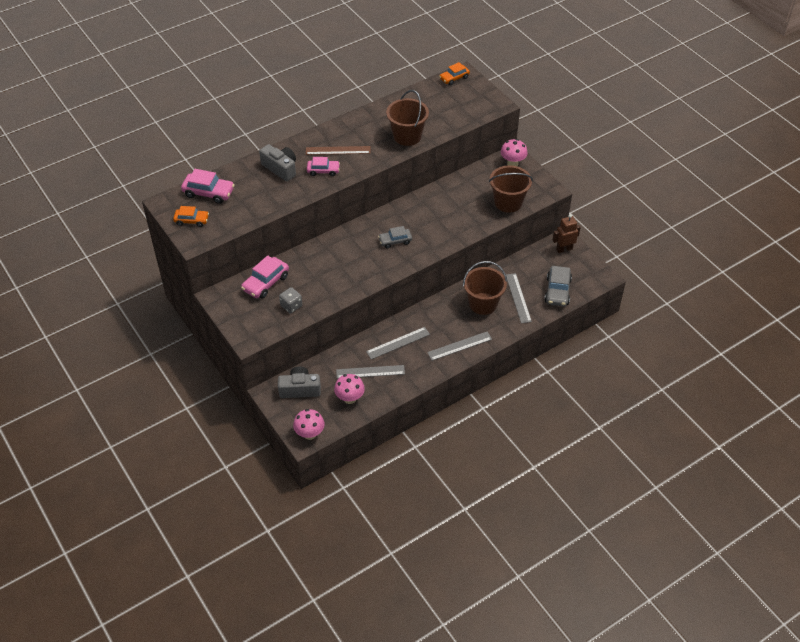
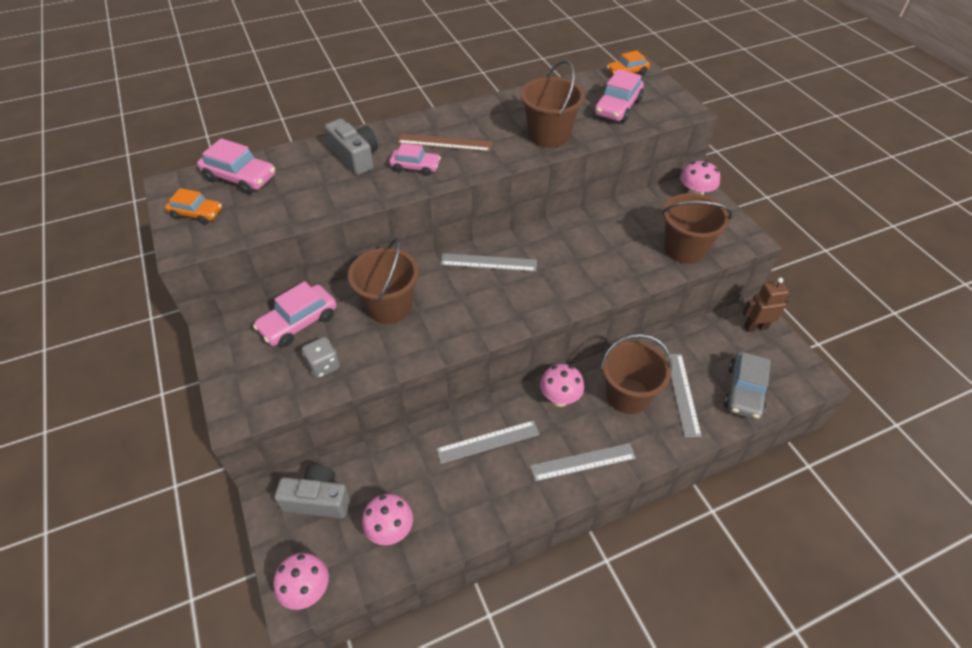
camera: 10 degrees right, 0 degrees up
(321, 265) = (389, 306): none -> brown bucket
(370, 372) = (434, 486): grey ruler -> grey ruler (488, 262)
(395, 241) = (507, 284): grey car -> none
(439, 311) = (560, 398): none -> pink mushroom
(451, 109) = (617, 108): none -> pink car

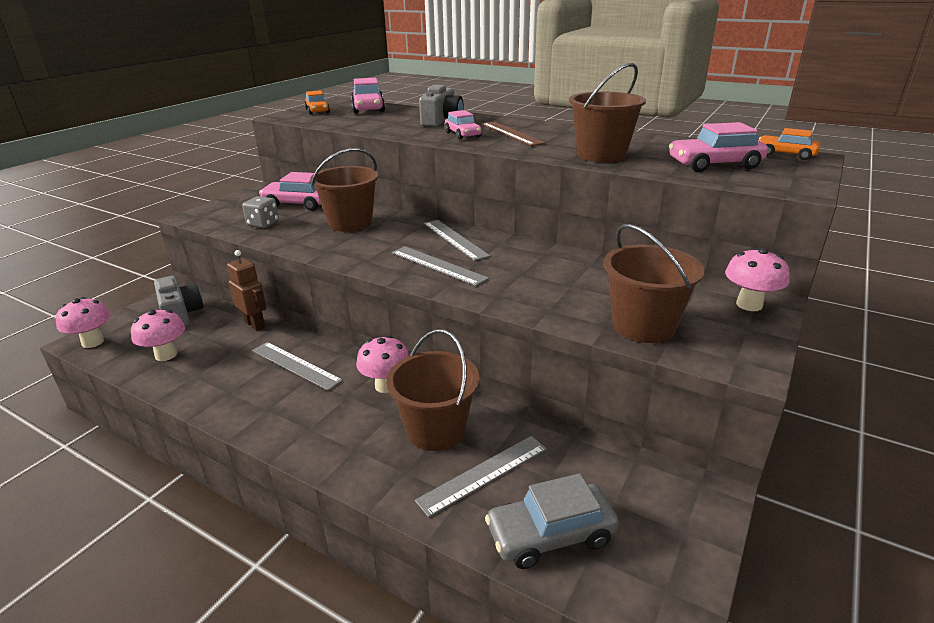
camera: 55 degrees right, 20 degrees down
(583, 462) = (314, 432): grey ruler -> grey ruler (438, 265)
(755, 327) = (685, 505): brown robot -> brown robot (255, 324)

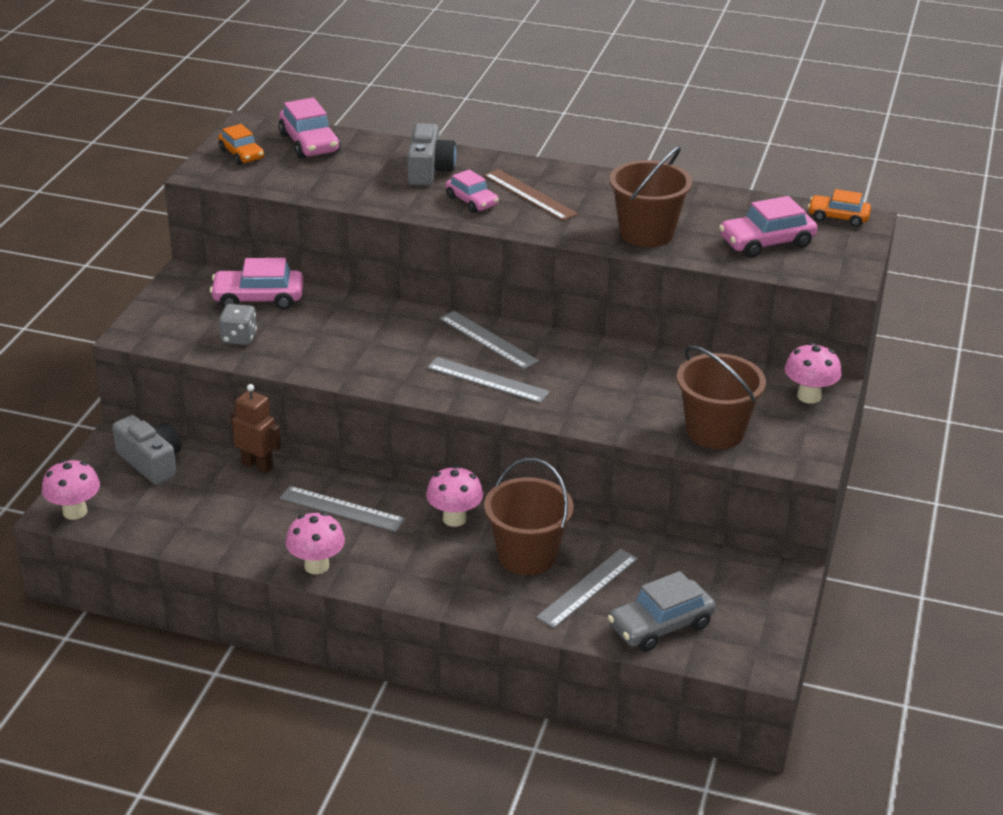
camera: 15 degrees left, 5 degrees up
(166, 355) = (181, 516): pink mushroom -> pink mushroom (316, 566)
(350, 223) = (348, 326): brown bucket -> none

